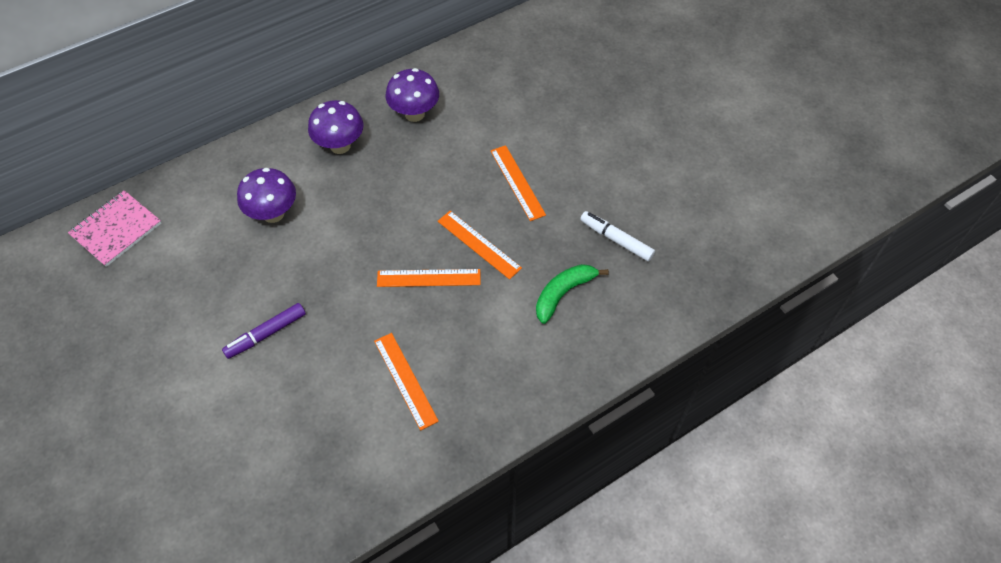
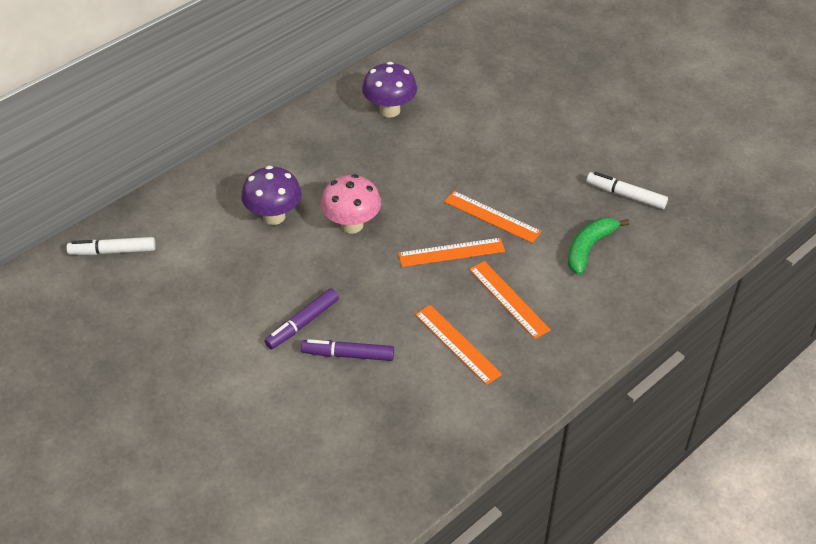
camera: 10 degrees left, 10 degrees down
(116, 229) = (113, 251): pink notebook -> white marker
(298, 375) = (348, 355): none -> purple marker
(340, 146) = (323, 147): purple mushroom -> none
(343, 234) = (352, 225): none -> pink mushroom
(517, 182) = (513, 158): orange ruler -> orange ruler (509, 299)

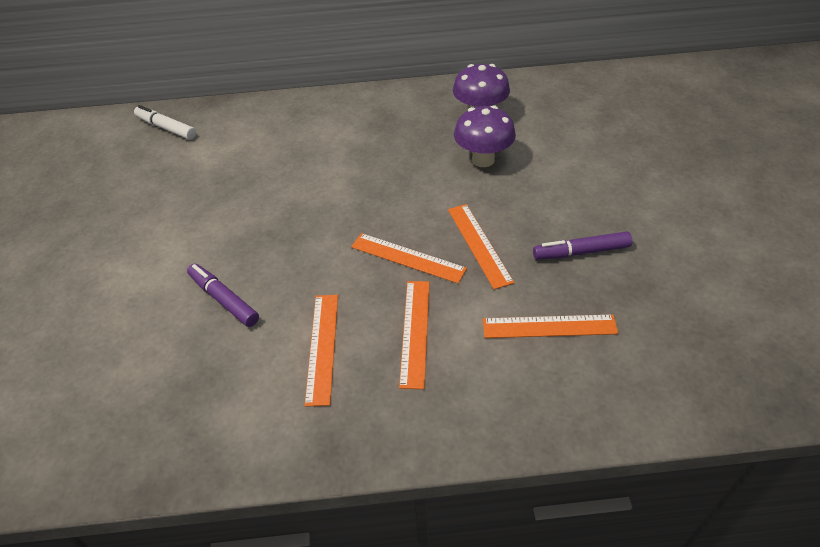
camera: 40 degrees right, 0 degrees up
(274, 216) = (299, 155): purple mushroom -> purple mushroom (483, 160)
(303, 323) = (222, 251): purple marker -> purple marker (581, 252)
(352, 225) = (349, 191): pink mushroom -> none
(589, 248) = (549, 326): green banana -> orange ruler
(626, 195) = (643, 293): white marker -> none

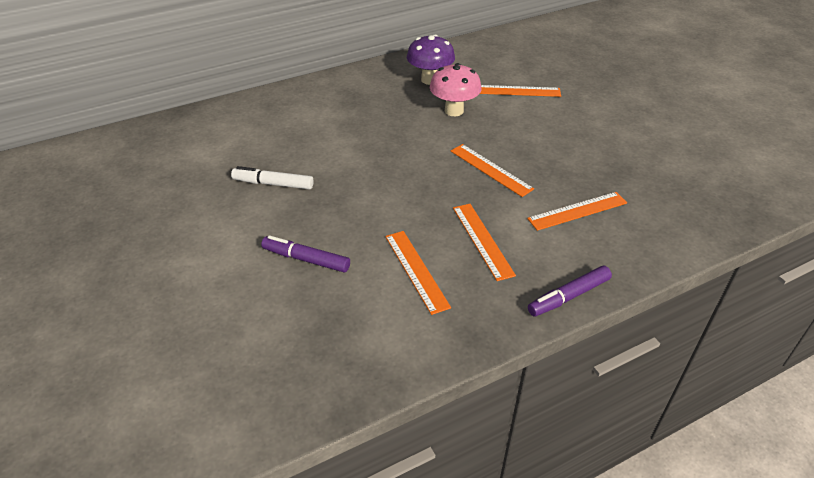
camera: 25 degrees left, 5 degrees down
(166, 128) = (150, 141): white marker -> white marker (273, 184)
(407, 258) = (441, 191): orange ruler -> orange ruler (517, 91)
(483, 160) = (454, 111): purple mushroom -> pink mushroom
(581, 252) = (568, 157): purple marker -> purple marker (569, 296)

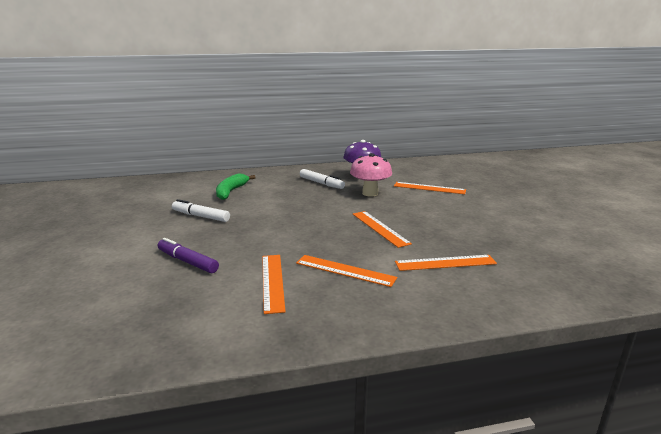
camera: 15 degrees right, 20 degrees down
(283, 133) = (231, 191): none -> green banana
(387, 100) = (321, 183): none -> white marker
(482, 240) = (345, 270): orange ruler -> orange ruler turned 60 degrees counterclockwise
(569, 296) = (405, 322): purple marker -> none

